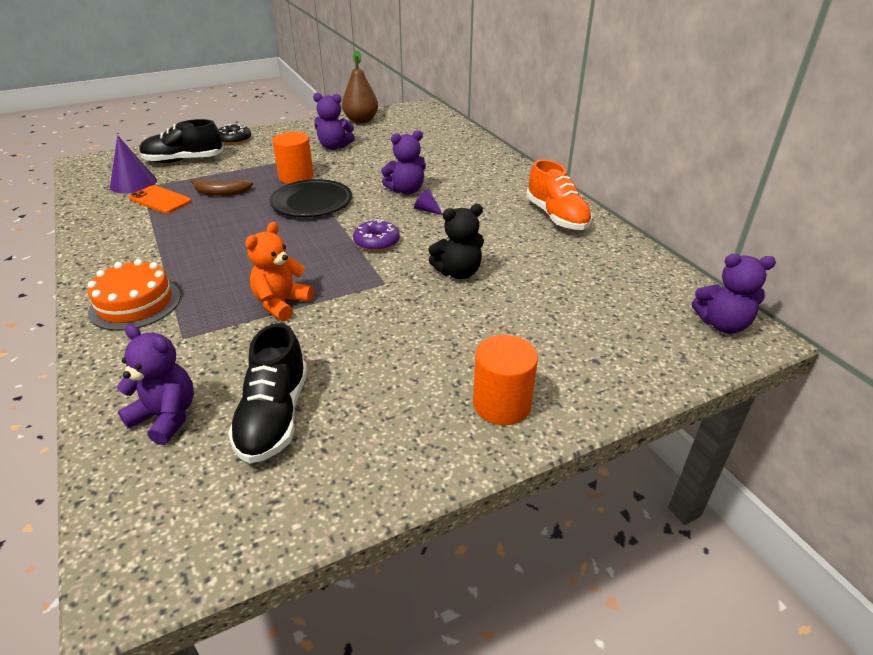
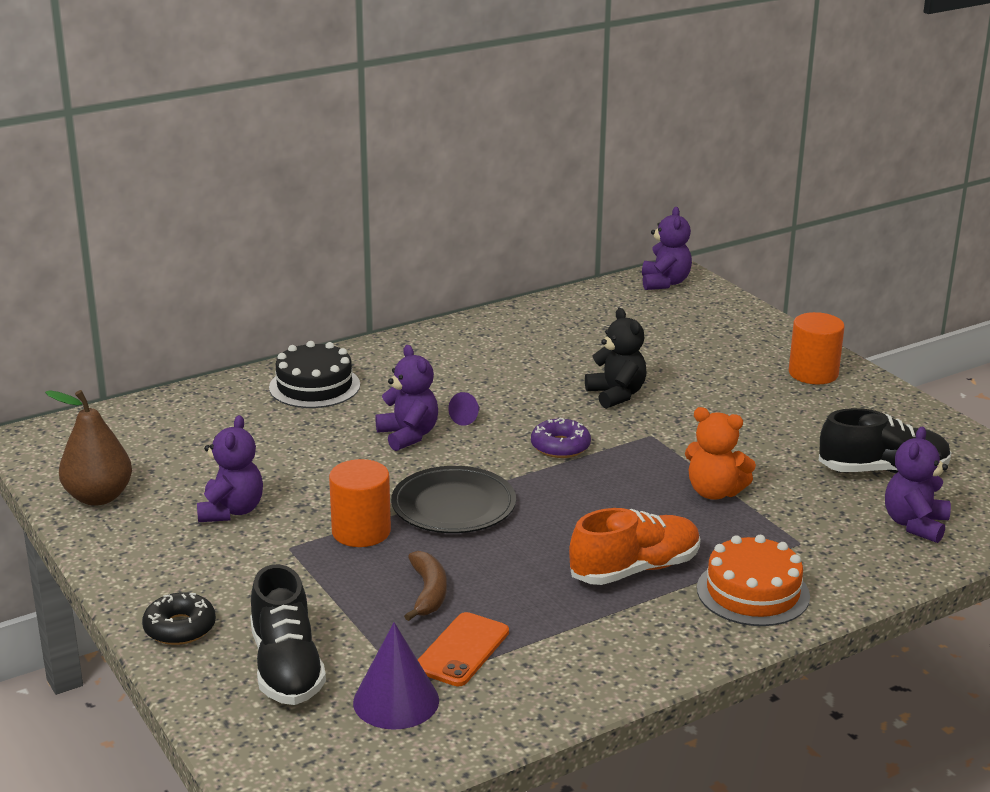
camera: 95 degrees left, 10 degrees down
(478, 164) = (314, 386): none -> black cake
(556, 217) = (474, 340): orange shoe -> orange shoe (635, 569)

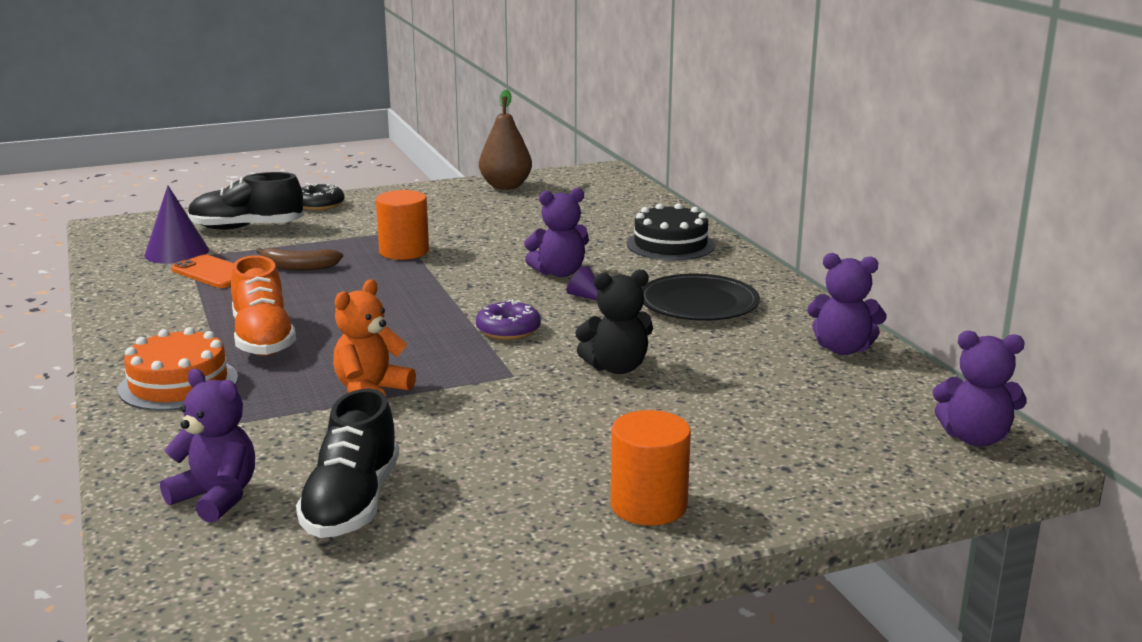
camera: 100 degrees right, 5 degrees down
(231, 511) = (462, 217): purple teddy bear -> purple teddy bear (842, 349)
(453, 505) = (423, 282): black plate -> black plate (698, 303)

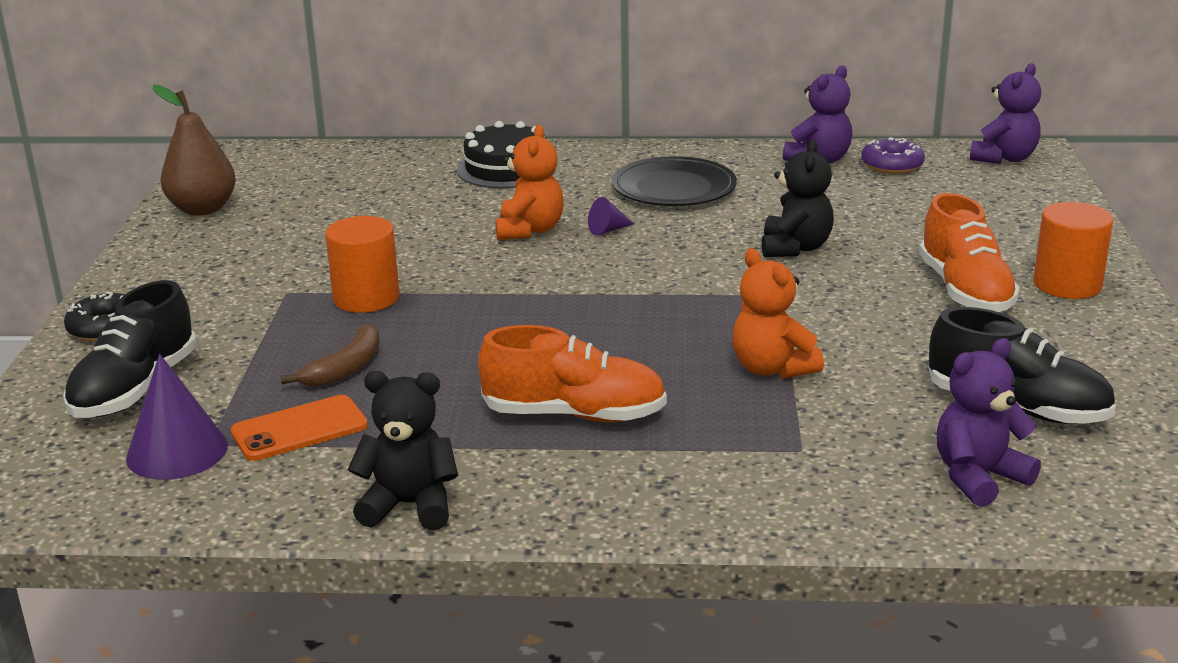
camera: 65 degrees left, 5 degrees up
(127, 317) = (409, 505): none -> black teddy bear
(178, 384) = (671, 480): orange cake -> none
(508, 330) = (665, 279): purple donut -> purple donut (892, 165)
(559, 273) = (529, 230): purple teddy bear -> orange teddy bear
(588, 453) = (965, 291): none -> orange shoe

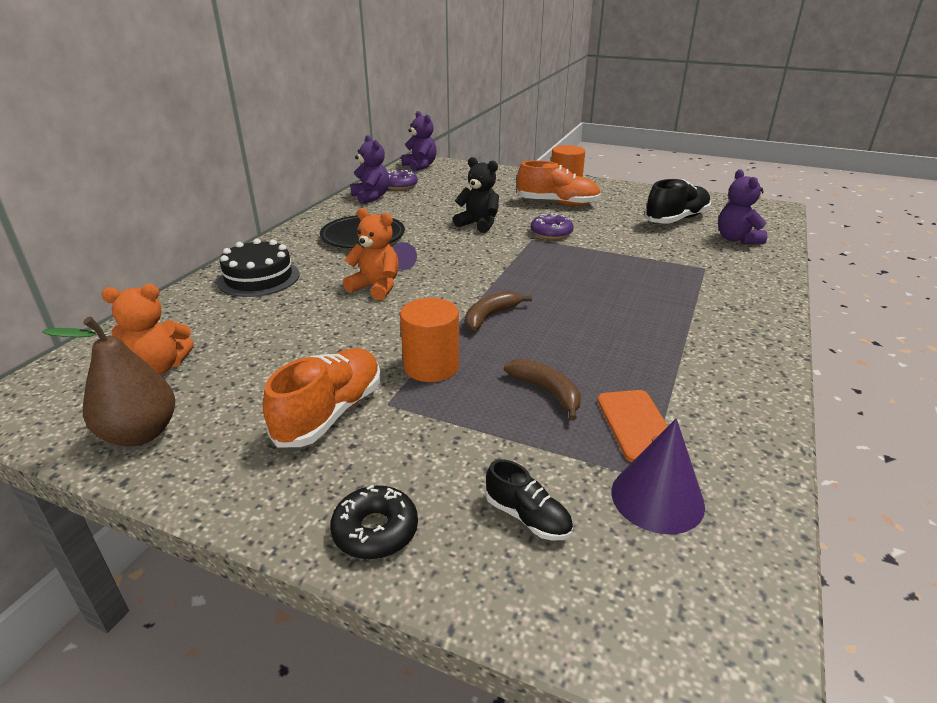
camera: 70 degrees left, 5 degrees up
(135, 389) = (527, 517): black shoe -> black shoe, size x0.55
(409, 505) = (754, 392): black teddy bear -> none
(502, 308) = (490, 316): none -> brown banana
(574, 415) = (649, 317): orange shoe -> orange shoe (330, 413)
(772, 368) = (616, 257): orange teddy bear -> orange teddy bear (159, 367)
(819, 305) = (551, 233): none -> purple donut

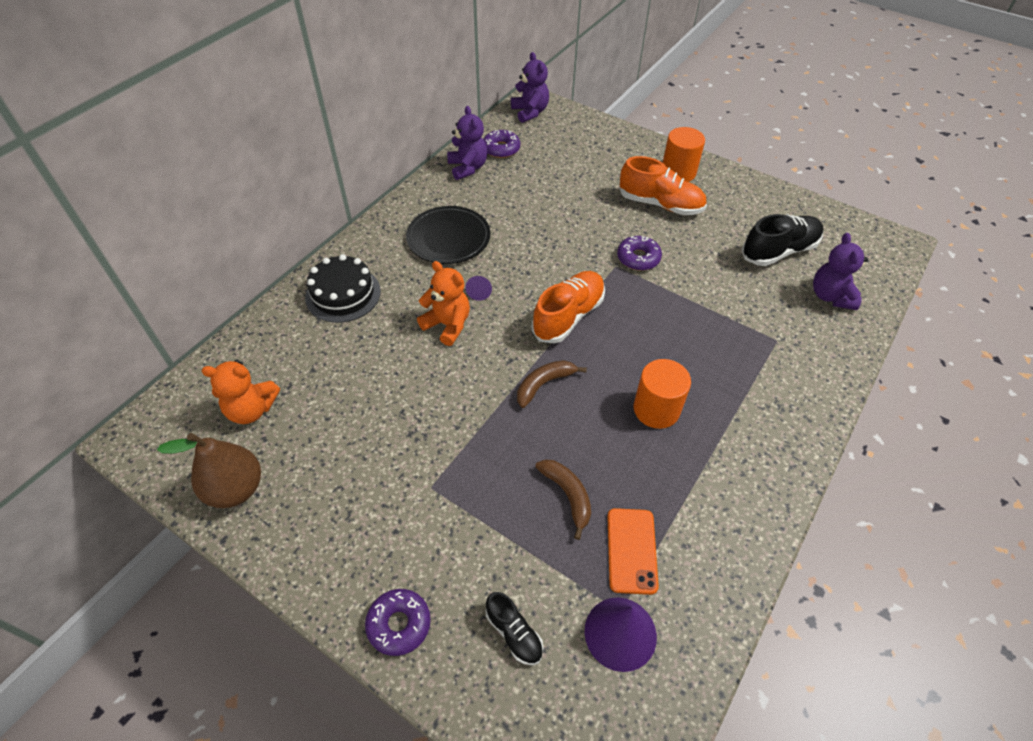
camera: 10 degrees right, 20 degrees up
(330, 413) = (383, 491): orange shoe -> orange shoe (568, 316)
(375, 530) = (399, 624): black donut -> purple donut
(431, 366) = (476, 446): orange cylinder -> orange cylinder (656, 409)
(479, 224) = (567, 233): black teddy bear -> none

